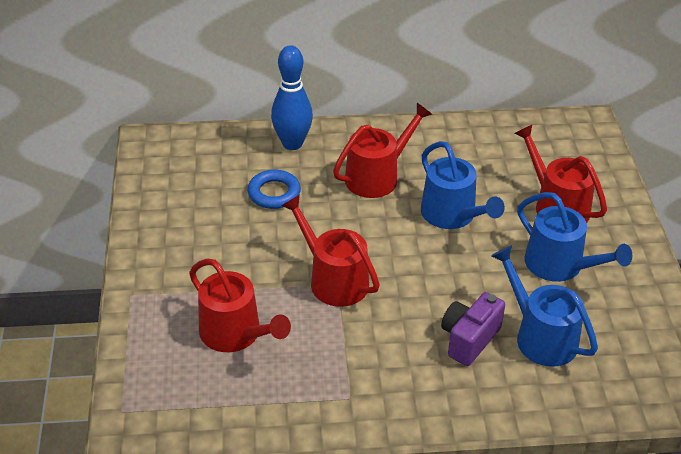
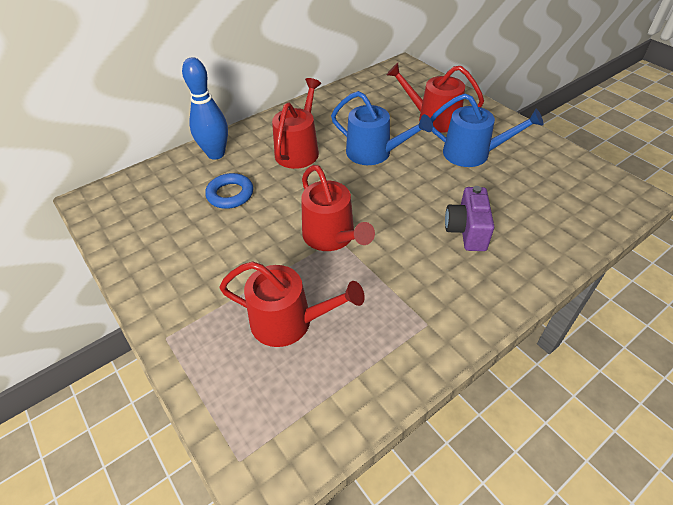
camera: 30 degrees left, 5 degrees up
(334, 280) = (332, 236): red watering can -> red watering can turned 135 degrees counterclockwise
(541, 336) = (508, 205): blue watering can -> none

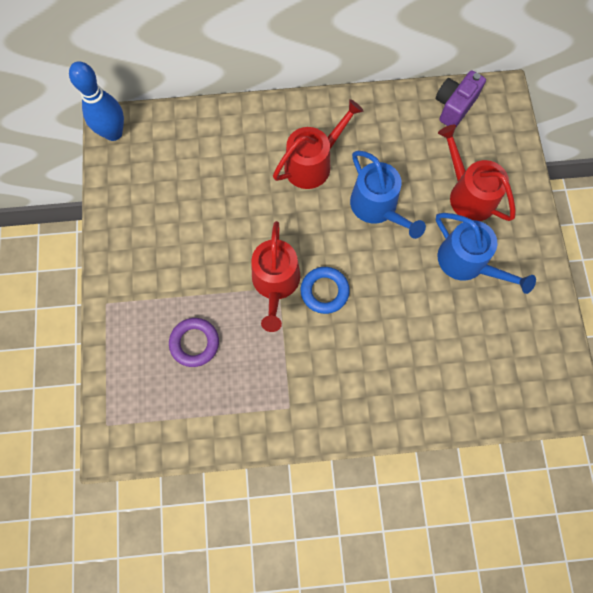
camera: 30 degrees right, 25 degrees up
(216, 154) = (238, 125): blue bowling pin -> blue bowling pin (113, 133)
(230, 194) = (223, 185): blue ring -> blue ring (324, 291)
(289, 322) = (194, 343): red watering can -> purple ring
(466, 231) = (387, 345): purple camera -> purple camera (454, 106)

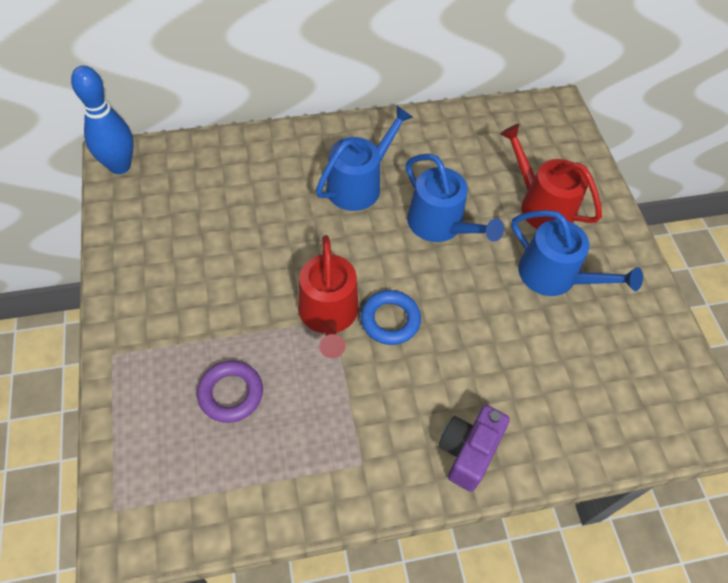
camera: 10 degrees left, 15 degrees down
(312, 164) = (359, 185): red watering can -> blue watering can
(454, 106) = (509, 121): purple camera -> purple camera (468, 452)

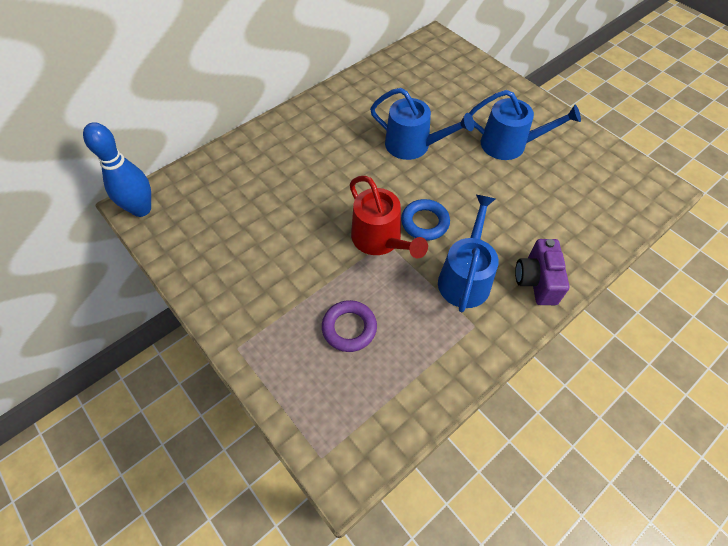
camera: 25 degrees left, 0 degrees up
(359, 185) = (337, 143): blue watering can -> blue watering can (465, 278)
(541, 205) = (469, 104): red watering can -> none

